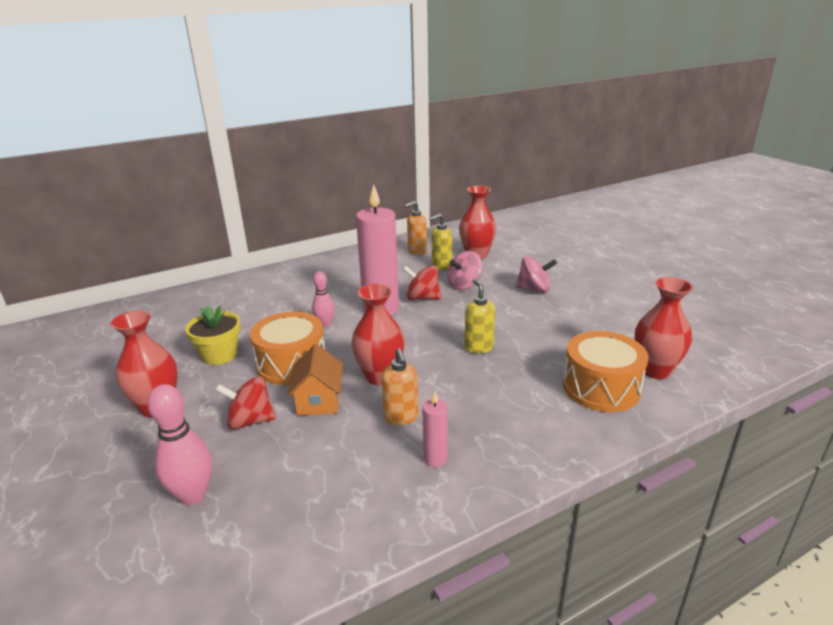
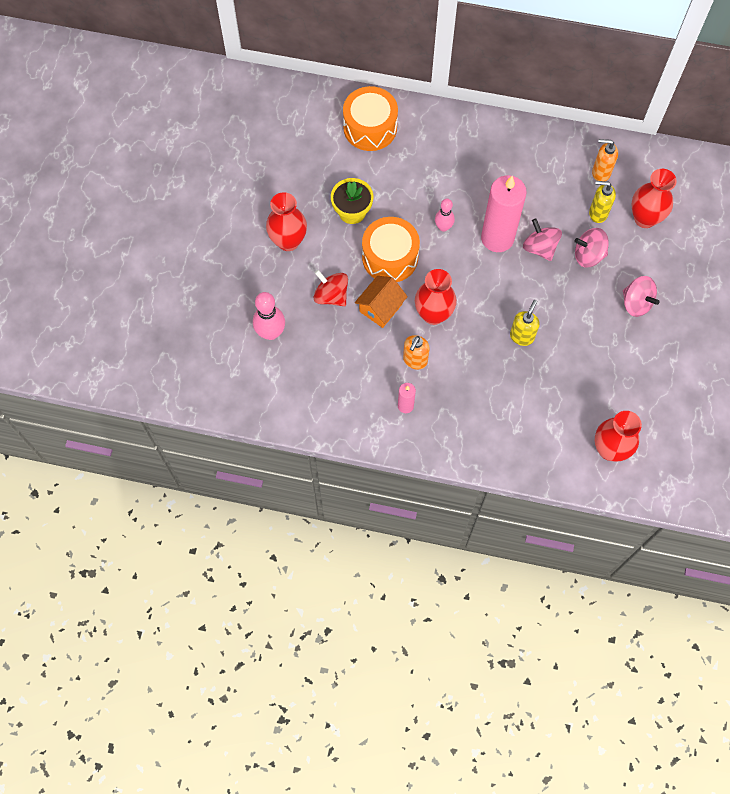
camera: 40 degrees right, 40 degrees up
(422, 298) = (540, 247): red spinning top -> pink spinning top
(601, 387) = (556, 433): orange drum -> orange drum (370, 127)

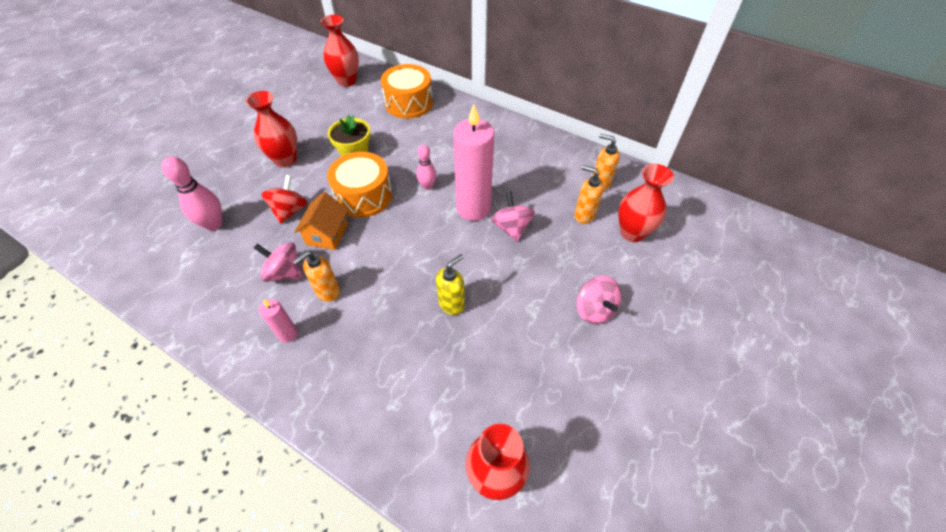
camera: 20 degrees right, 15 degrees down
(331, 295) = (290, 210): red spinning top -> red spinning top turned 45 degrees clockwise
(380, 308) = (327, 234): orange house -> orange house turned 45 degrees counterclockwise
(433, 314) = (373, 255): red vase -> red vase (347, 81)
(588, 255) = (559, 248): pink spinning top -> pink spinning top (285, 272)
(598, 213) = (584, 215): yellow soap dispenser -> orange soap dispenser

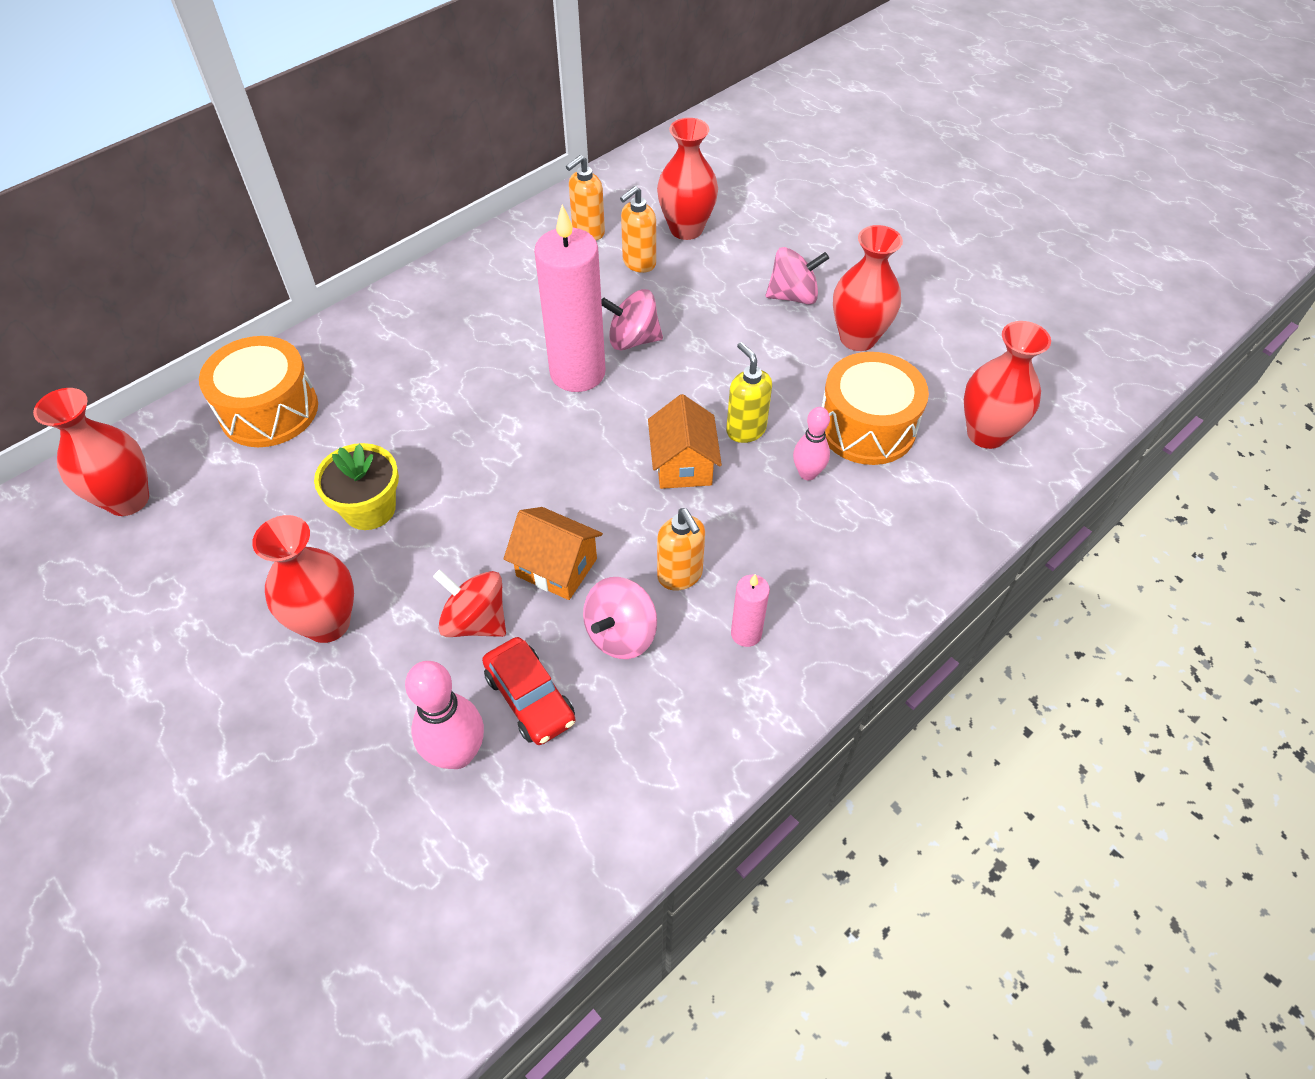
camera: 75 degrees left, 0 degrees up
(244, 244) = (530, 698): none -> red car
(364, 196) = (488, 507): orange drum -> orange drum (866, 427)
(413, 276) = (683, 464): none -> orange house
(427, 186) = (504, 419): pink bowling pin -> pink bowling pin (807, 473)
(567, 361) = (858, 338): none -> red vase

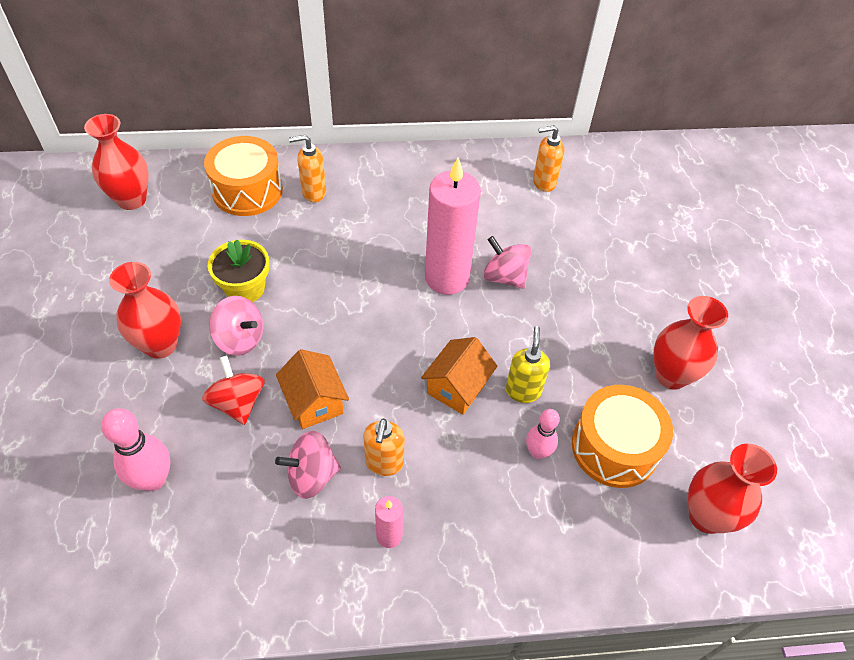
camera: 35 degrees right, 0 degrees up
(530, 698) = (222, 476): red car -> none
(639, 263) = (558, 224): orange soap dispenser -> orange soap dispenser (313, 192)
(686, 229) = (615, 218): red vase -> none
(793, 296) = (650, 313): pink spinning top -> pink spinning top (240, 339)

